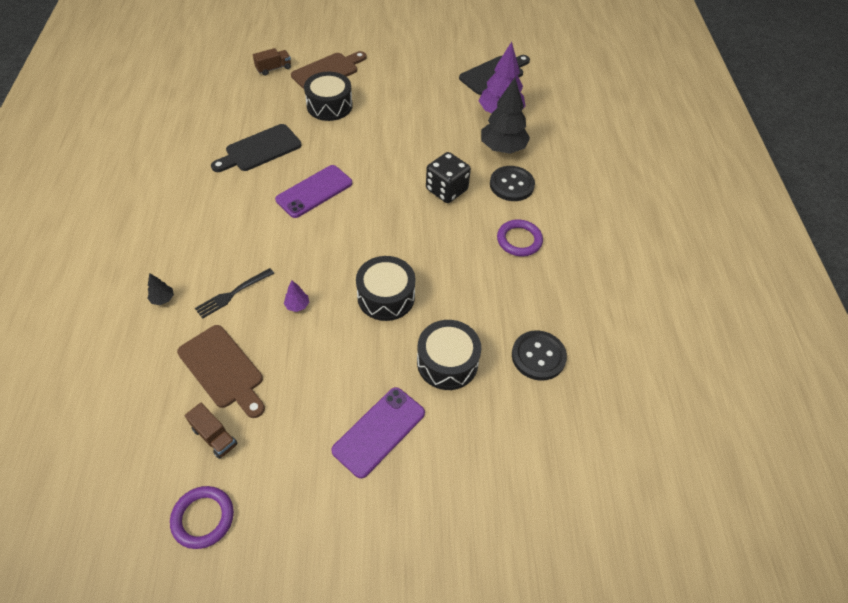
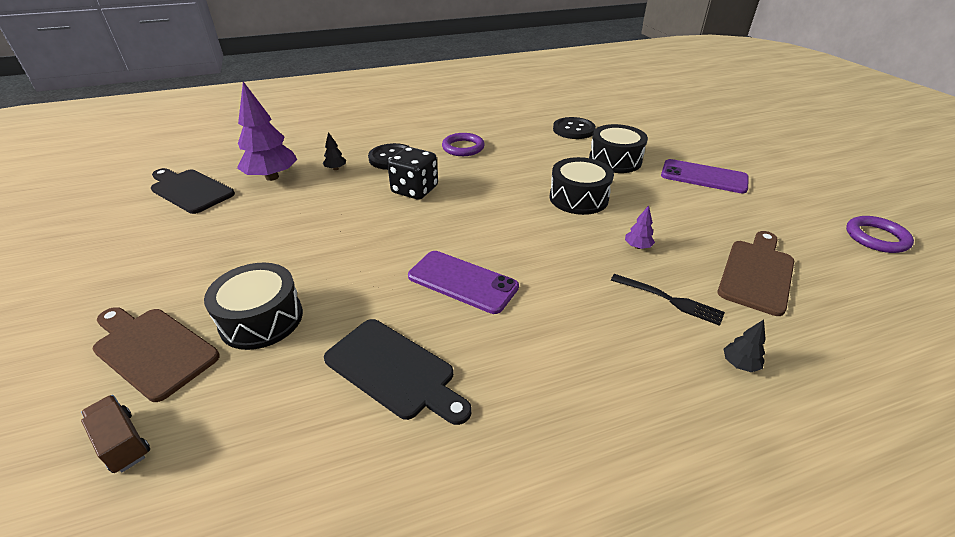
camera: 105 degrees left, 15 degrees down
(214, 436) = (817, 255): brown truck -> none
(503, 148) = (335, 169): black tree -> black tree, size x0.42

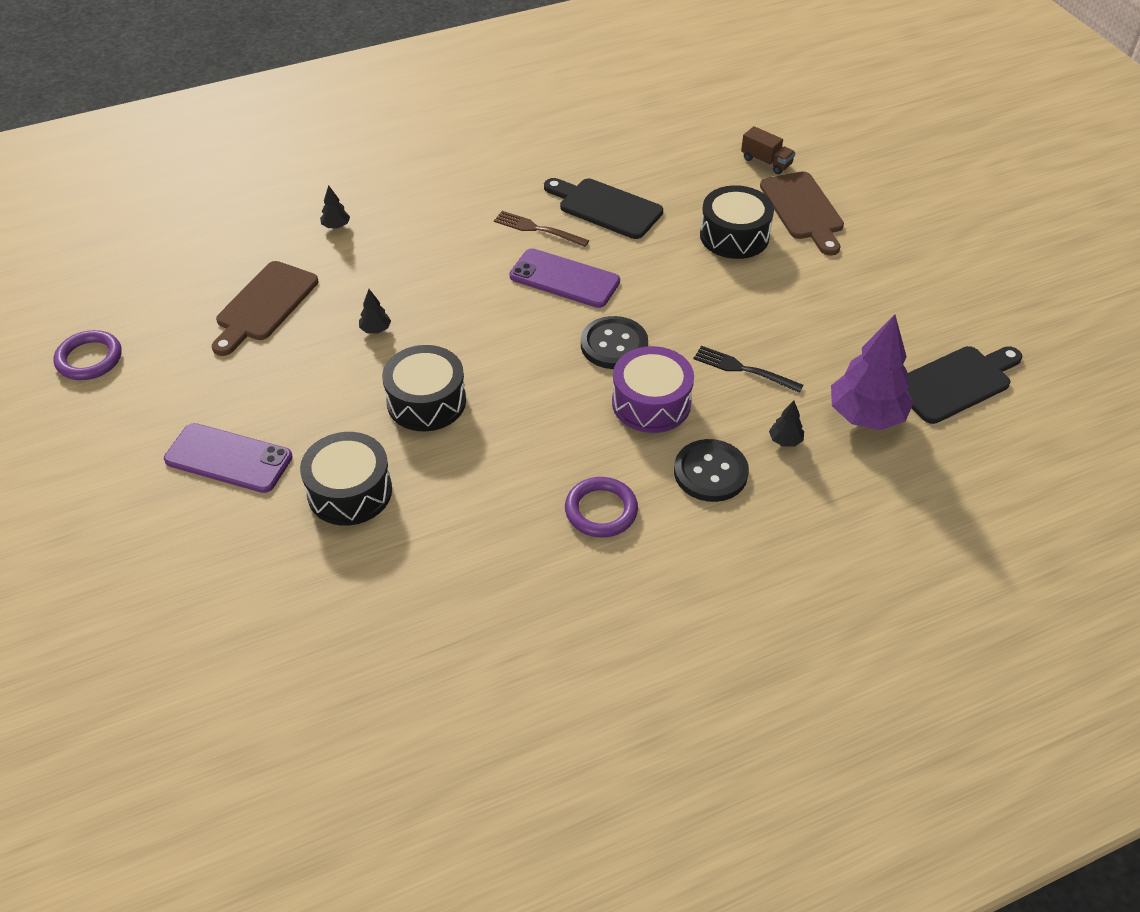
camera: 175 degrees right, 10 degrees up
(152, 350) = (803, 210): brown cutting board -> brown cutting board turned 45 degrees clockwise
(190, 190) = (956, 383): black cutting board -> black cutting board turned 60 degrees counterclockwise
(415, 190) = (651, 403): black dice -> purple drum
(485, 343) = (537, 229): none -> brown fork
(573, 130) = (399, 585): black button -> black button (614, 345)
(637, 247) = (376, 329): purple tree -> black tree
(669, 300) = (367, 273): black fork -> black fork (743, 369)

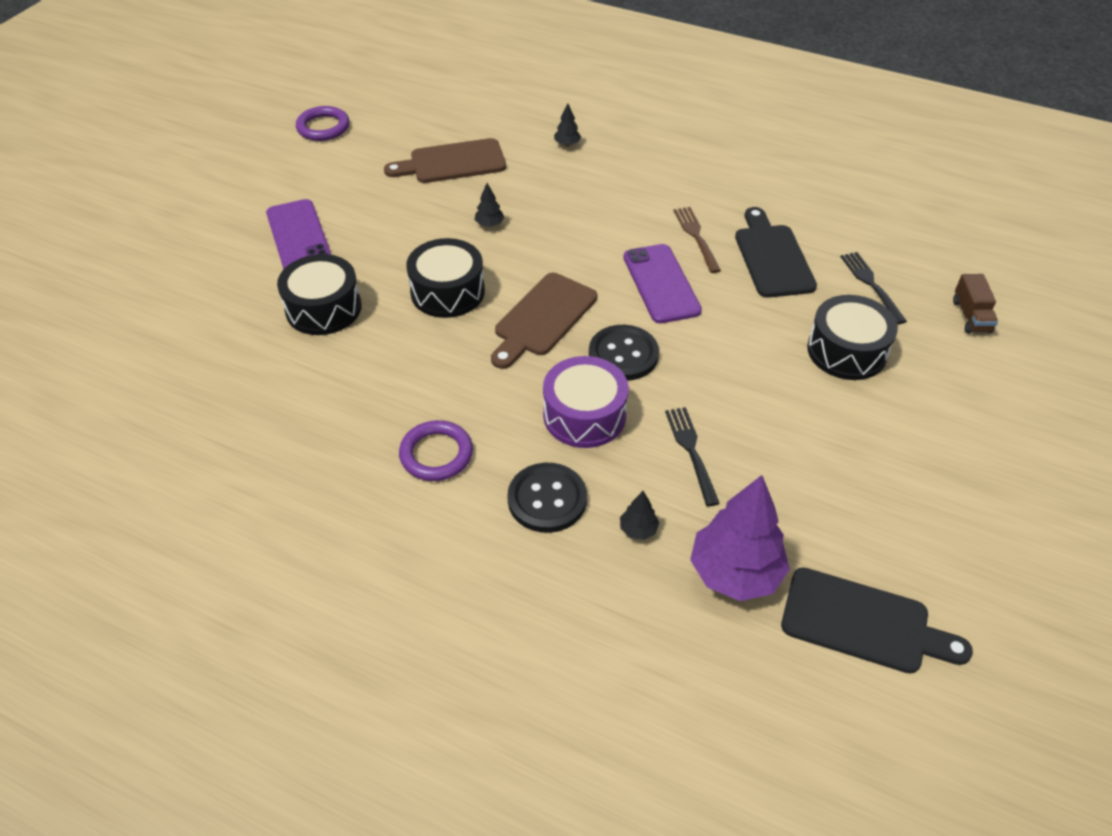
camera: 50 degrees right, 0 degrees up
(688, 182) = (871, 285): none -> black fork
(803, 210) = (945, 376): brown cutting board -> brown cutting board (543, 318)

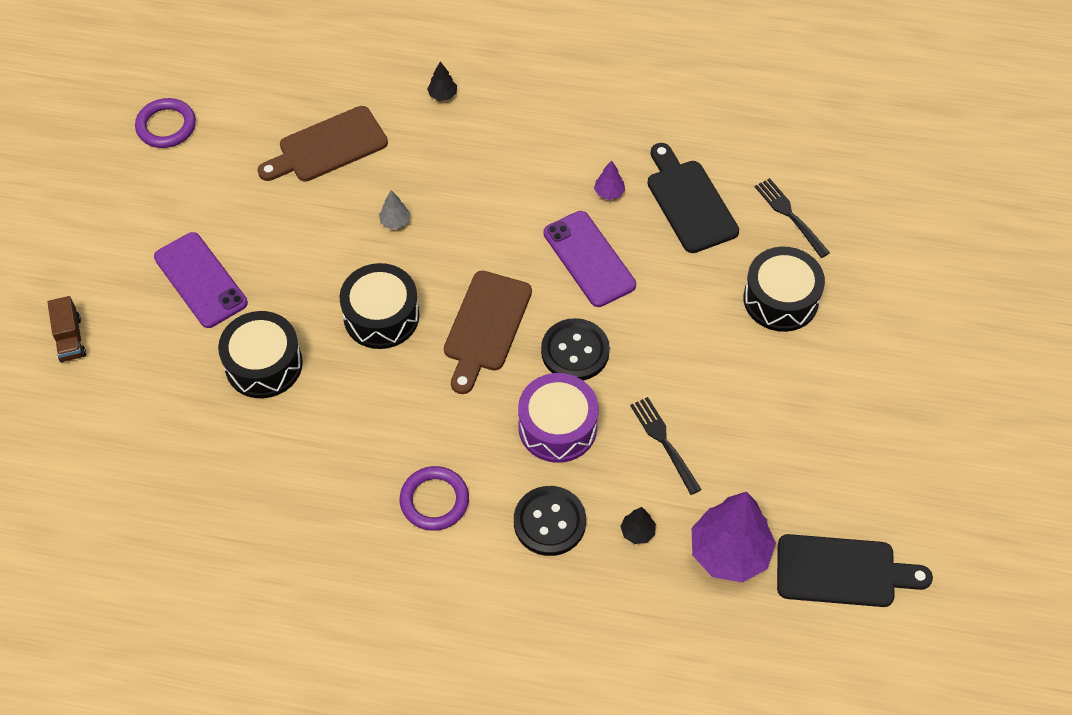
camera: 15 degrees left, 10 degrees up
(489, 224) = (395, 222): black tree -> grey tree
(696, 237) = (609, 192): brown fork -> purple tree
(971, 316) = (887, 233): brown truck -> brown truck (70, 338)

